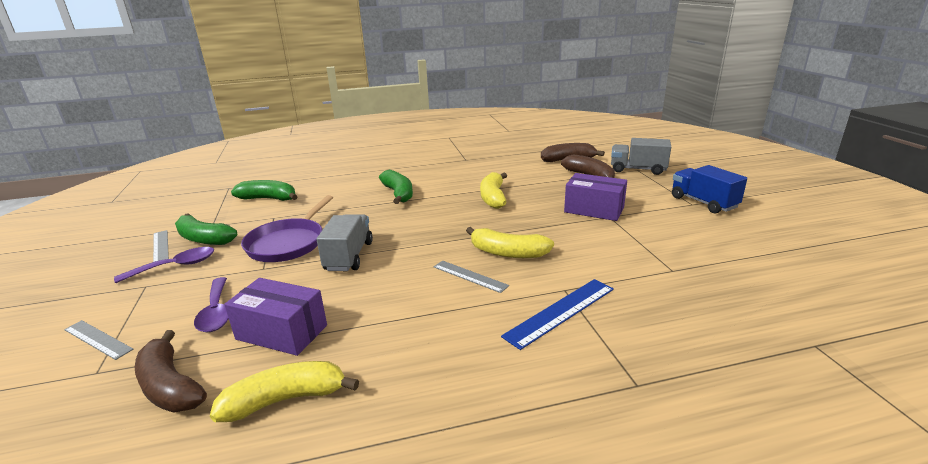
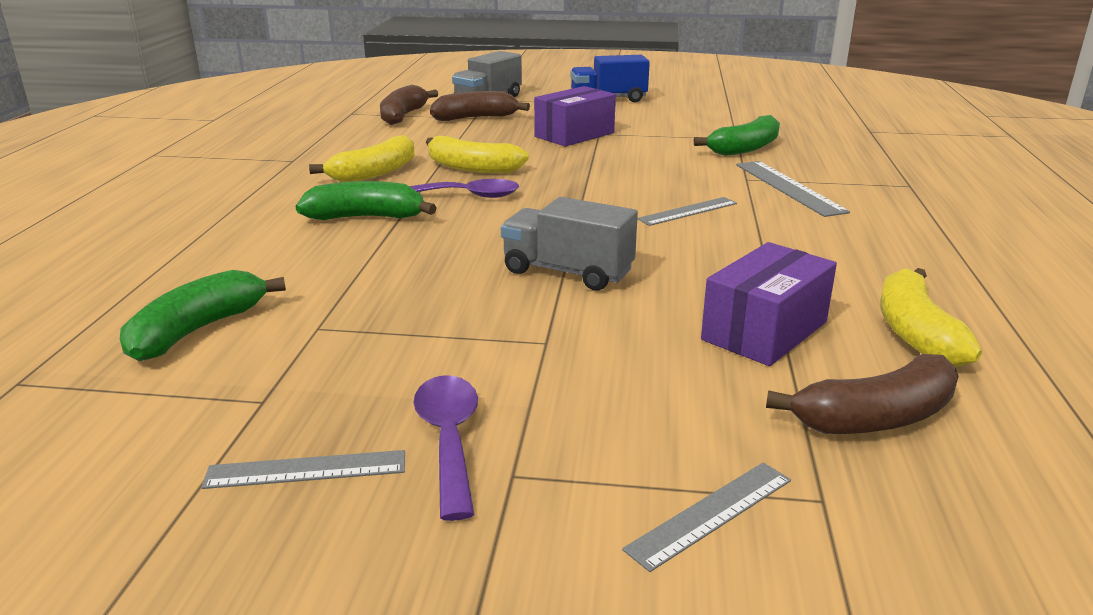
camera: 70 degrees left, 0 degrees up
(204, 239) = (334, 409): green banana -> green banana (745, 148)
(216, 312) = (678, 384): purple spoon -> purple spoon (467, 196)
(288, 243) = (465, 317): purple pan -> none
(507, 253) = (645, 186): yellow banana -> yellow banana (374, 173)
(560, 312) = (788, 187): blue ruler -> grey ruler

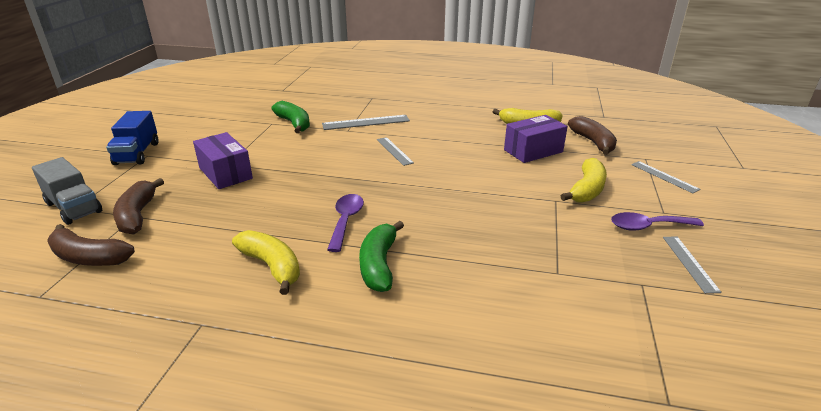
camera: 85 degrees left, 5 degrees up
(197, 330) = (573, 324): green banana -> none
(472, 168) = (283, 218): yellow banana -> yellow banana (587, 190)
(567, 272) = (476, 190): grey truck -> none
(764, 331) = (533, 151): purple box -> purple box turned 75 degrees counterclockwise

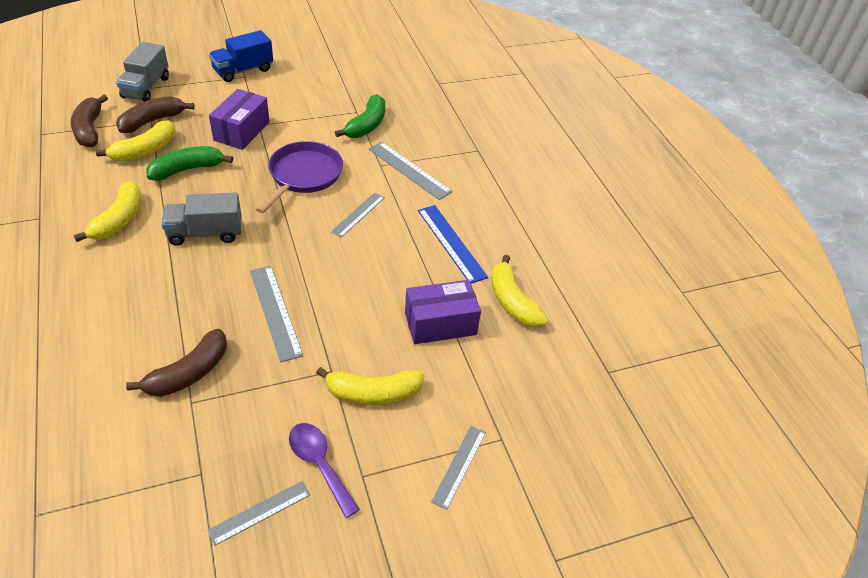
camera: 55 degrees right, 15 degrees up
(180, 229) = (145, 151): none -> yellow banana
(322, 160) = (303, 175): none -> purple pan
(346, 220) = (205, 233): purple spoon -> grey truck
(379, 264) = (148, 278): green banana -> green banana (187, 169)
(457, 128) = (451, 243): none -> blue ruler
(475, 209) = (275, 312): none -> grey ruler
(533, 151) = (440, 324): purple box -> purple box turned 45 degrees counterclockwise
(593, 142) = (509, 376): brown banana -> brown banana (189, 373)

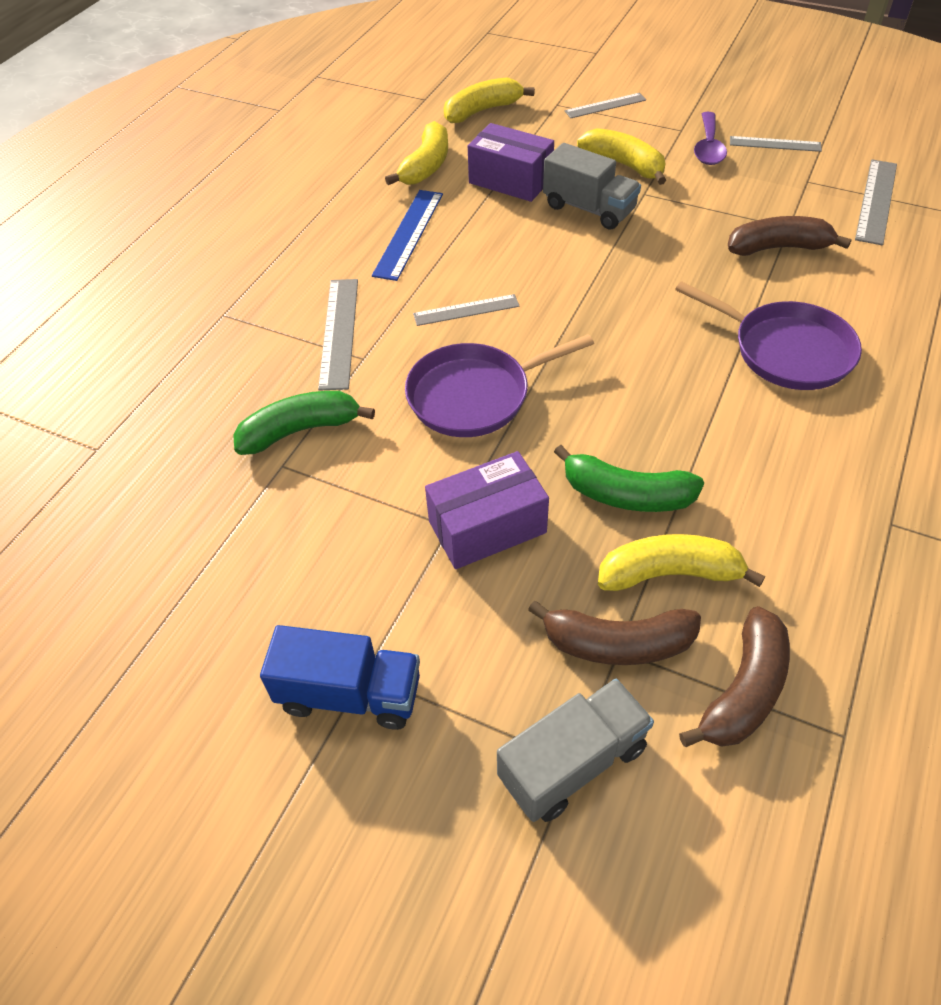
camera: 130 degrees left, 5 degrees up
(119, 220) = (773, 457): yellow banana -> yellow banana (482, 111)
(140, 287) = (786, 350): none -> purple pan
(205, 233) = (668, 379): grey truck -> grey truck (589, 209)
(275, 312) = (654, 258): grey ruler -> grey ruler (876, 201)

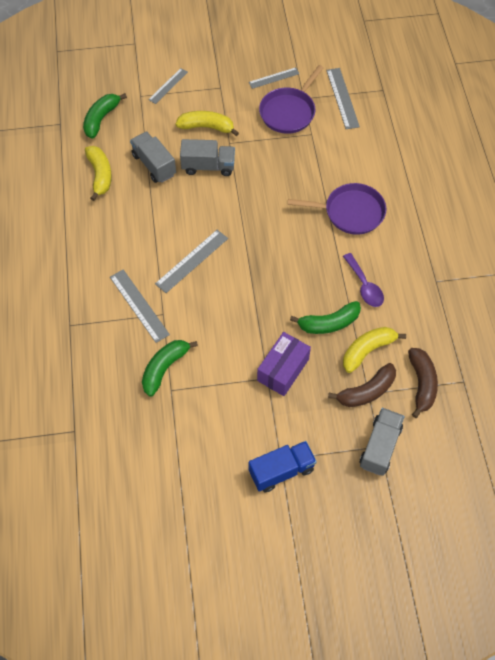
camera: 35 degrees left, 10 degrees up
(408, 234) = (126, 227): blue ruler -> none
(466, 310) = (192, 261): grey ruler -> grey ruler, size x1.51
(474, 396) = (231, 307): purple pan -> purple pan (289, 112)
(482, 111) = (101, 119): yellow banana -> green banana
(510, 180) = (154, 165): purple box -> grey truck
(708, 148) = (242, 95): purple spoon -> purple spoon (364, 286)
(778, 248) = (314, 150): brown banana -> none

